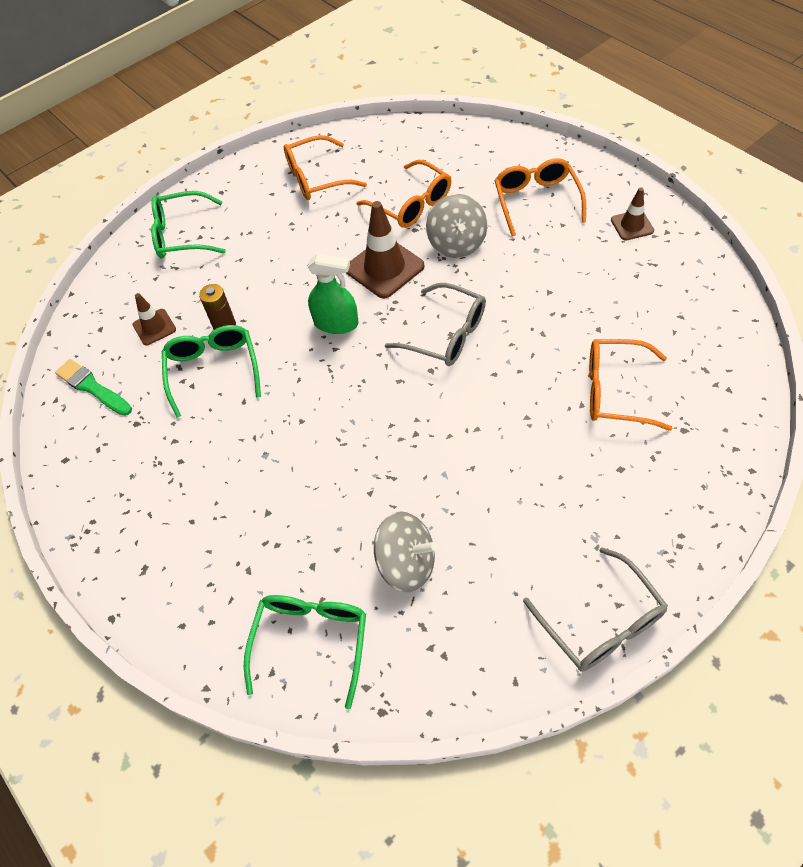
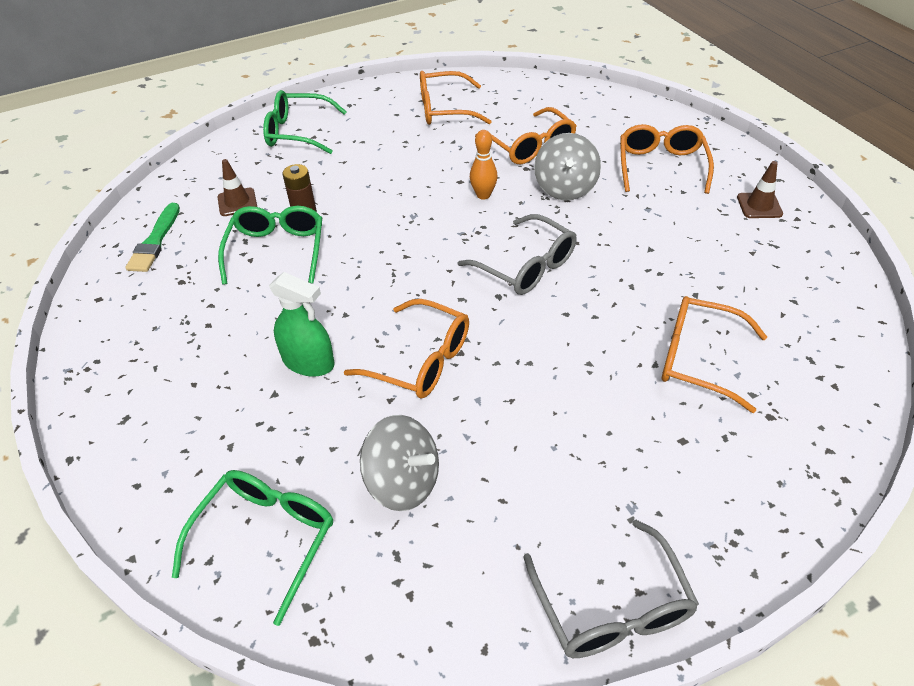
camera: 10 degrees right, 10 degrees down
(92, 387) = (155, 241): green brush -> green brush turned 135 degrees counterclockwise
(336, 323) = (416, 234): green spray bottle -> green spray bottle (308, 362)
(383, 449) = (420, 360): none -> orange glasses
(384, 268) = (483, 195): brown traffic cone -> orange bowling pin

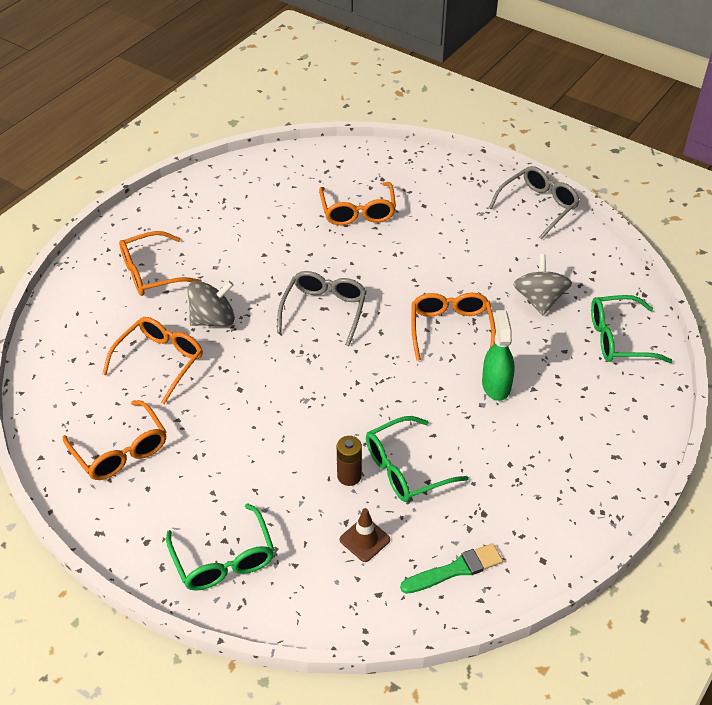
camera: 120 degrees left, 0 degrees up
(483, 195) = (251, 366): orange bowling pin -> none
(759, 206) = (180, 213): brown traffic cone -> none

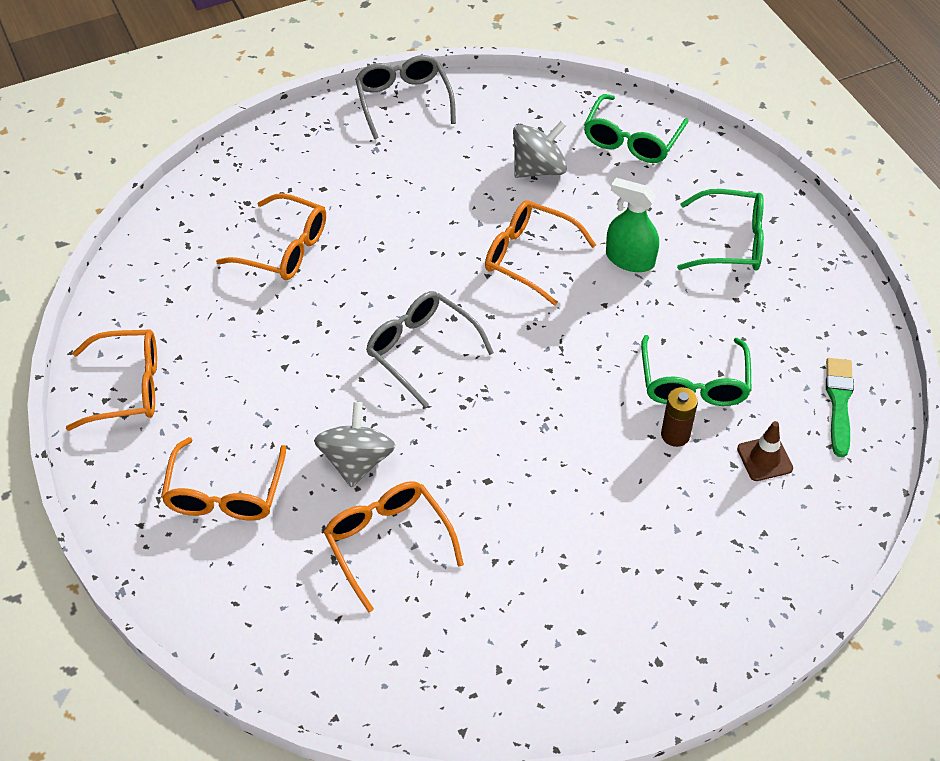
camera: 60 degrees left, 5 degrees up
(120, 450) = (505, 638): orange glasses -> orange glasses (127, 387)
(223, 559) = (722, 595): green glasses -> green glasses (730, 242)
(539, 300) = (538, 169): grey spinning top -> grey spinning top turned 120 degrees clockwise

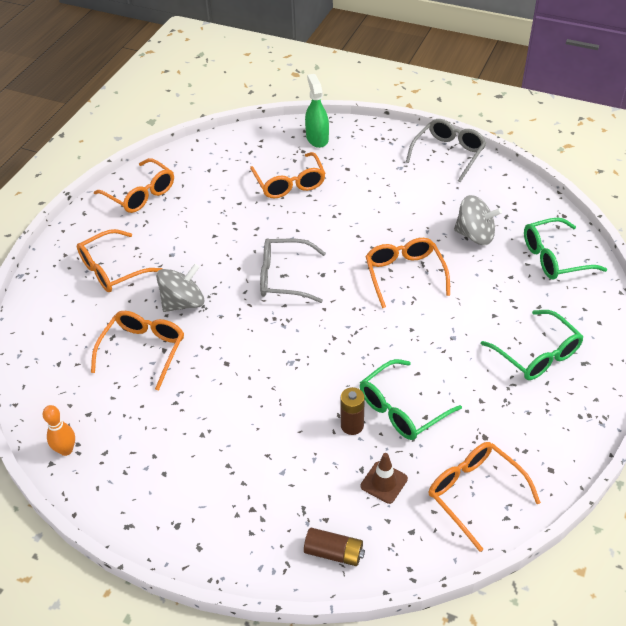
camera: 50 degrees right, 5 degrees down
(422, 350) = (284, 277): grey glasses -> grey glasses turned 90 degrees counterclockwise
(458, 705) = (66, 450): none -> orange bowling pin
(630, 259) = (460, 317): green spray bottle -> green spray bottle (317, 138)
(807, 552) = (334, 552): none -> brown battery
(839, 403) = (475, 494): green brush -> orange glasses

